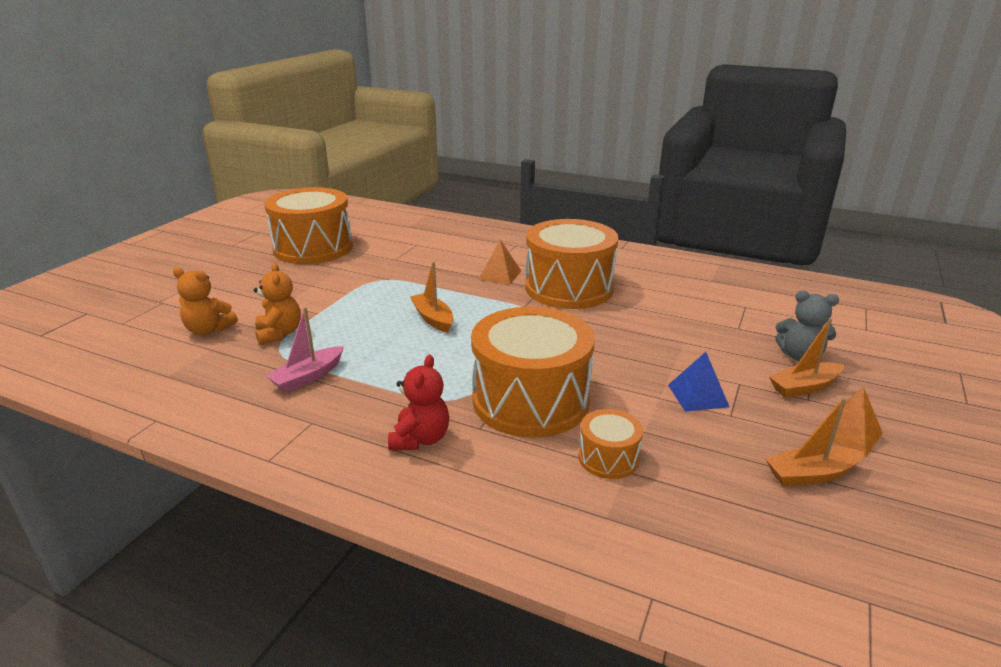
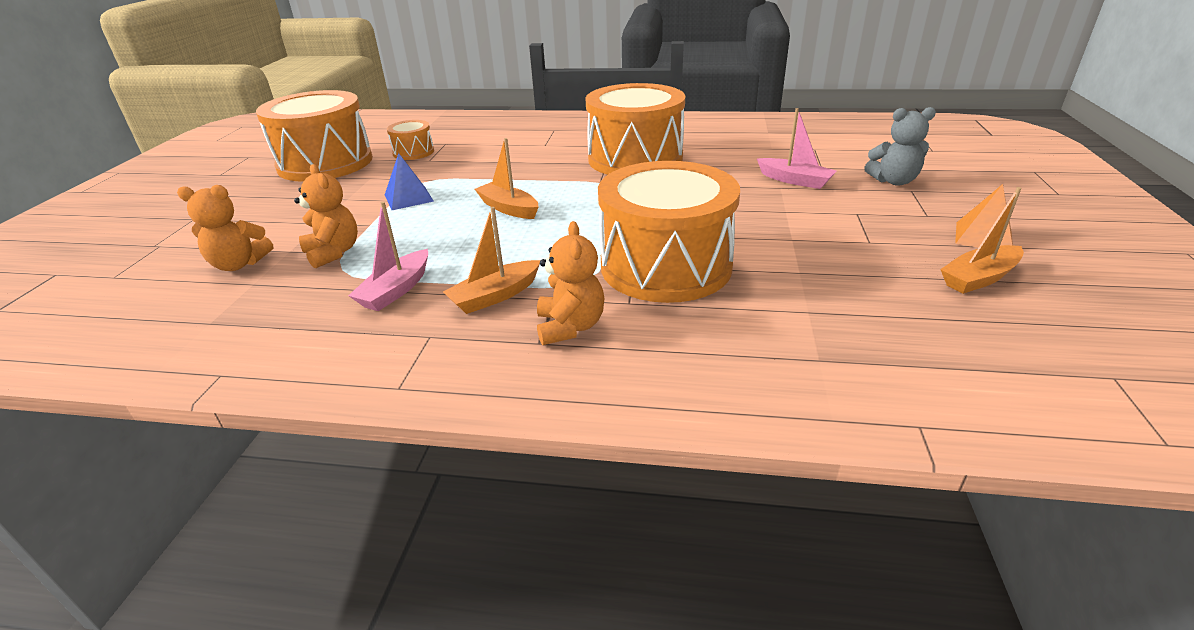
camera: 15 degrees left, 5 degrees up
(420, 439) = (570, 327): red teddy bear -> orange teddy bear
(500, 275) = (555, 157): orange pyramid -> none
(608, 458) = (782, 304): orange drum -> orange drum (413, 152)
(698, 395) = (827, 231): blue pyramid -> blue pyramid (409, 198)
(702, 337) = (795, 180): none -> pink boat
(804, 387) = (916, 206): orange boat -> orange boat (495, 296)

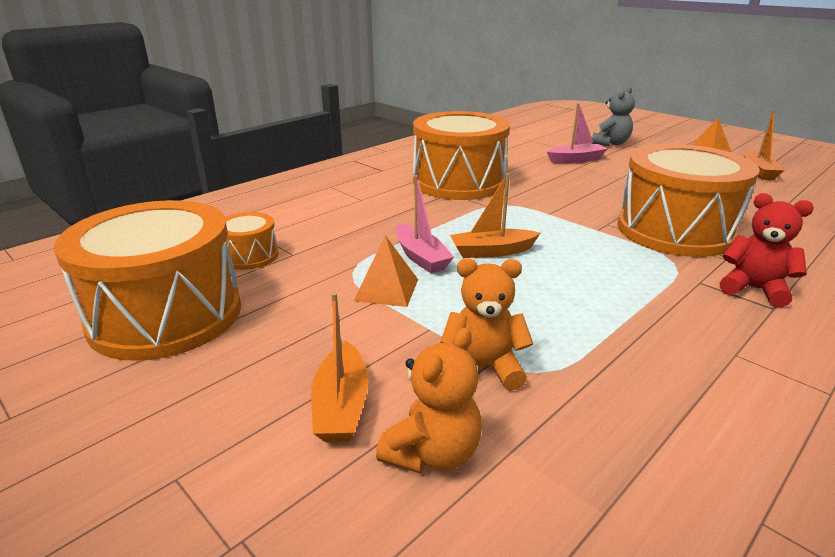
camera: 55 degrees left, 5 degrees down
(396, 290) = (622, 349): pink boat -> pink boat (421, 257)
(409, 198) = (387, 289): blue pyramid -> orange pyramid
(495, 296) = (676, 304): orange boat -> orange boat (341, 405)
(570, 327) = (754, 289): orange teddy bear -> red teddy bear

